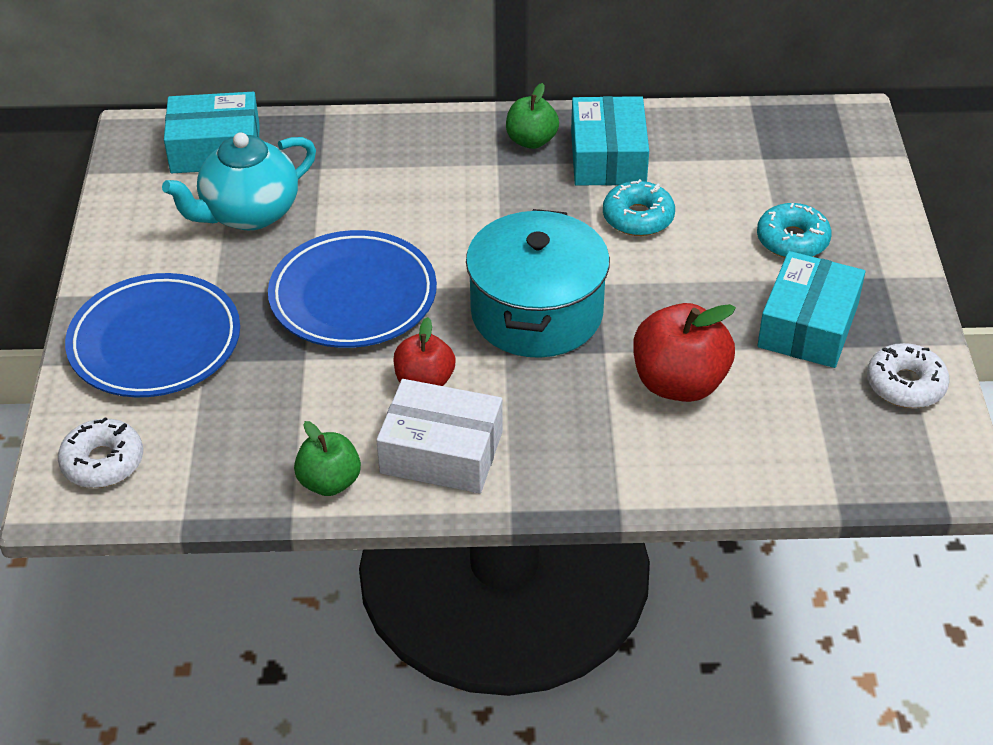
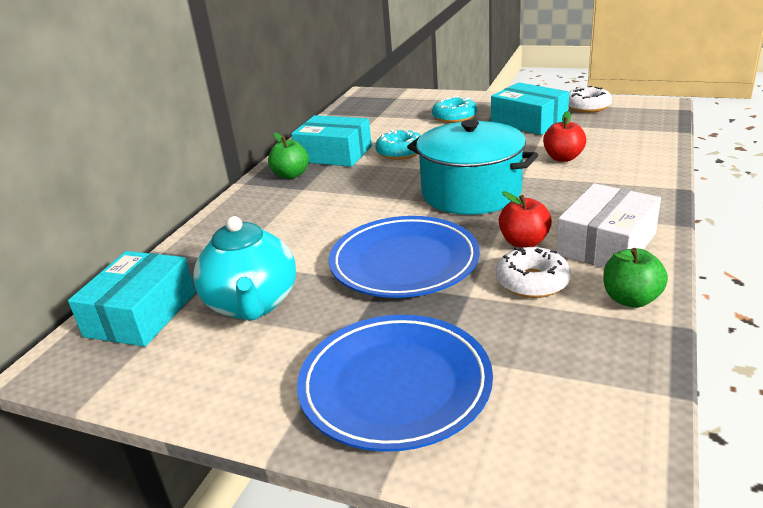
camera: 65 degrees left, 15 degrees down
(103, 462) = (570, 449): white donut -> white donut (532, 282)
(679, 383) = (563, 158): red apple -> red apple, size x0.62

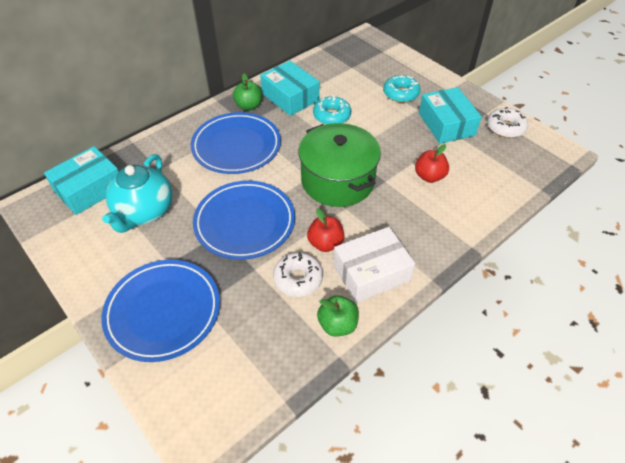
camera: 25 degrees right, 20 degrees up
(314, 208) = (236, 146): none -> blue plate
(471, 193) = (337, 180): turquoise pot -> green pot

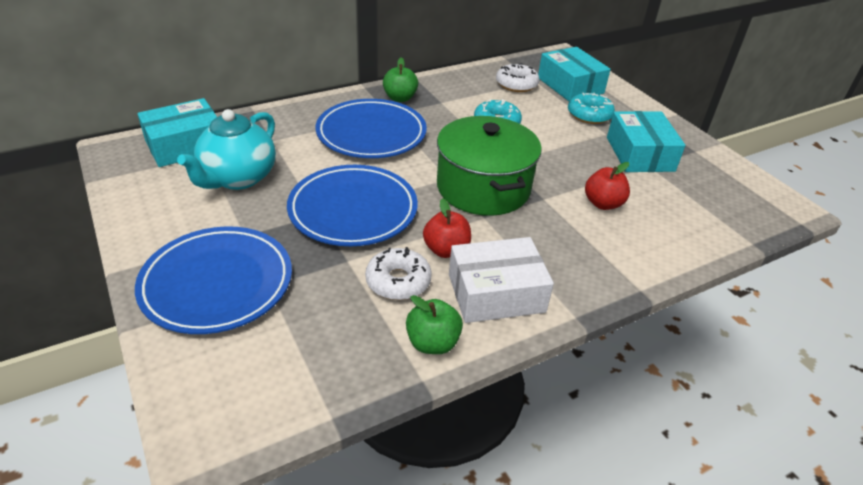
camera: 10 degrees right, 10 degrees down
(290, 97) = (452, 97): turquoise box -> turquoise box (570, 85)
(505, 127) = (717, 170): white donut -> white donut (516, 84)

